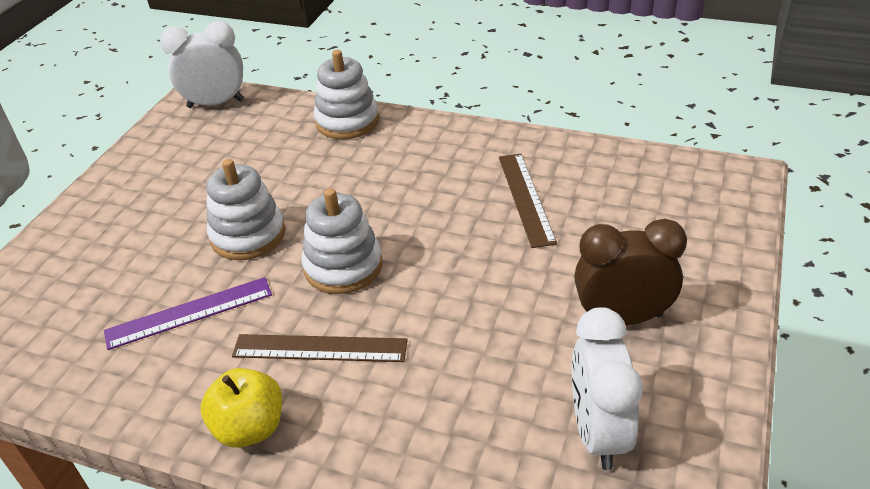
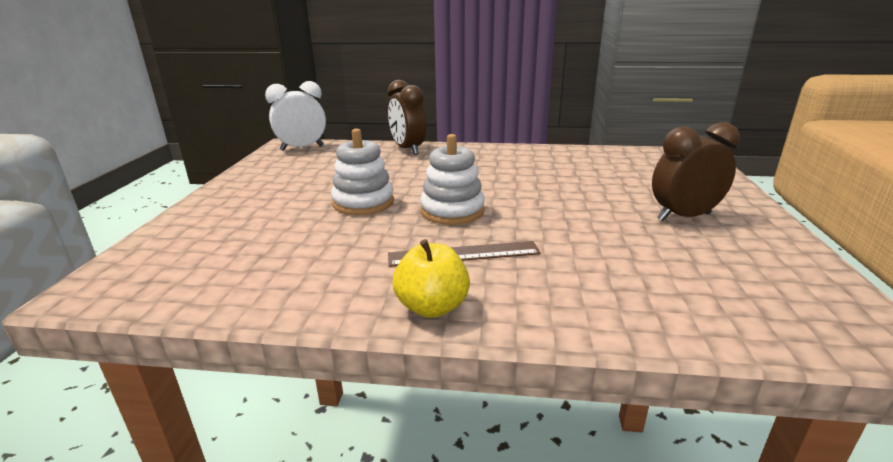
camera: 15 degrees left, 15 degrees down
(189, 313) = (335, 246): purple ruler -> none
(347, 121) = (408, 149): white stacking toy -> brown clock
(525, 198) = (563, 171): brown ruler -> none
(598, 432) = (729, 275): white clock -> none

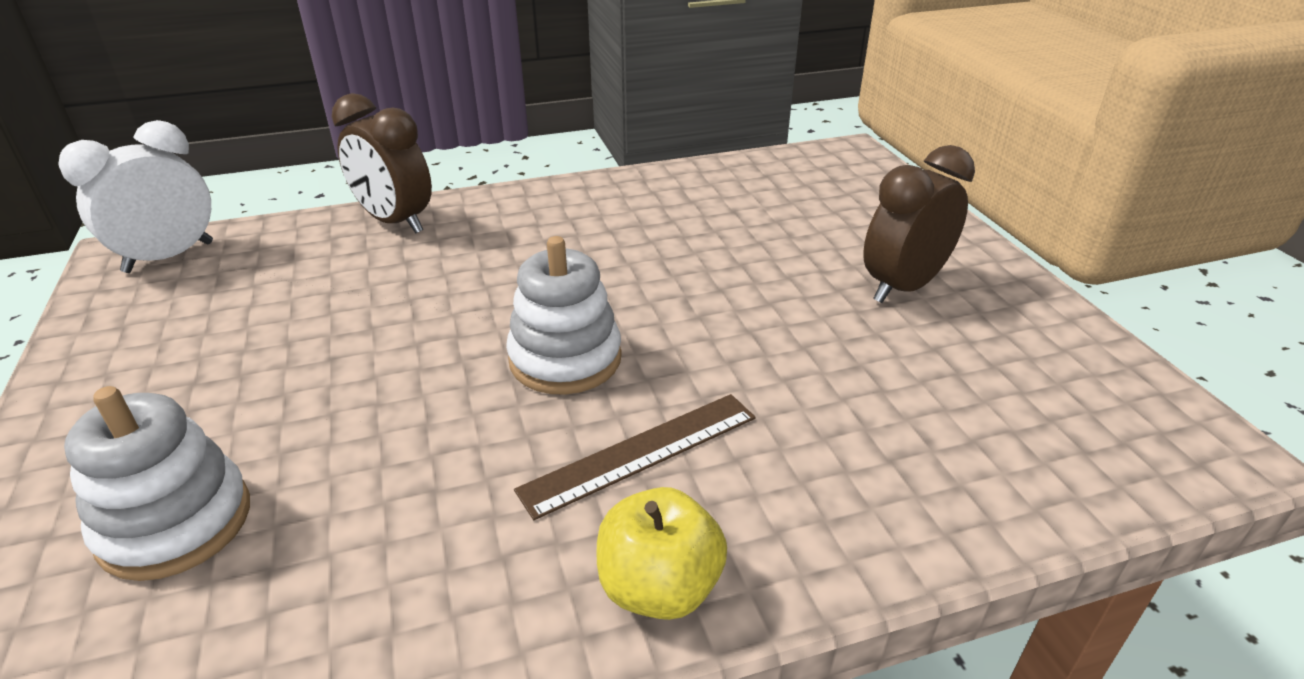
camera: 25 degrees left, 10 degrees up
(363, 203) = (392, 377): white stacking toy -> white stacking toy (175, 523)

